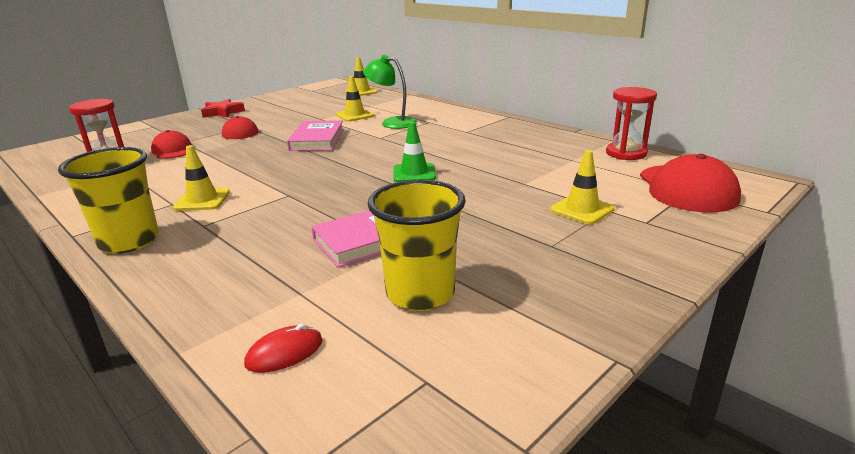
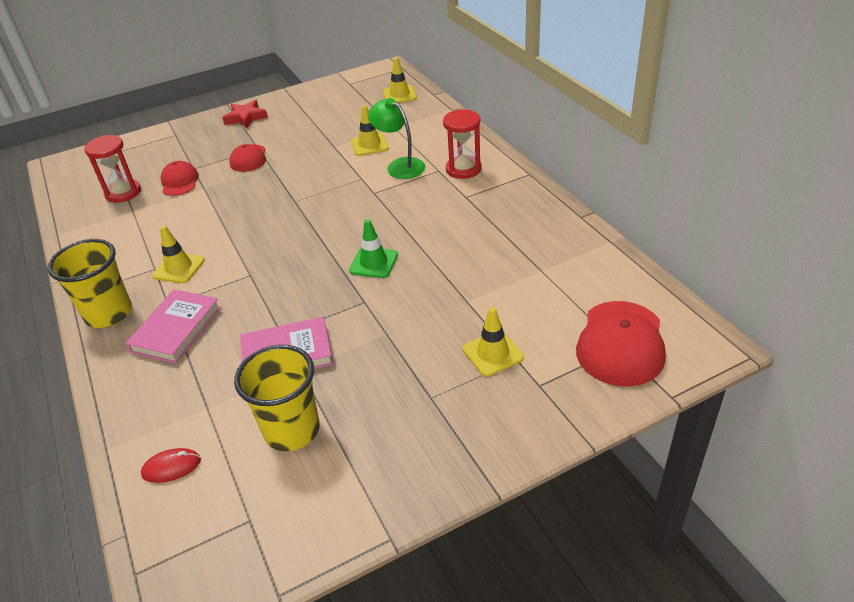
camera: 20 degrees right, 15 degrees up
(317, 140) = (313, 186): pink book -> pink book (176, 329)
(626, 153) = (606, 269): red hourglass -> red hourglass (463, 169)

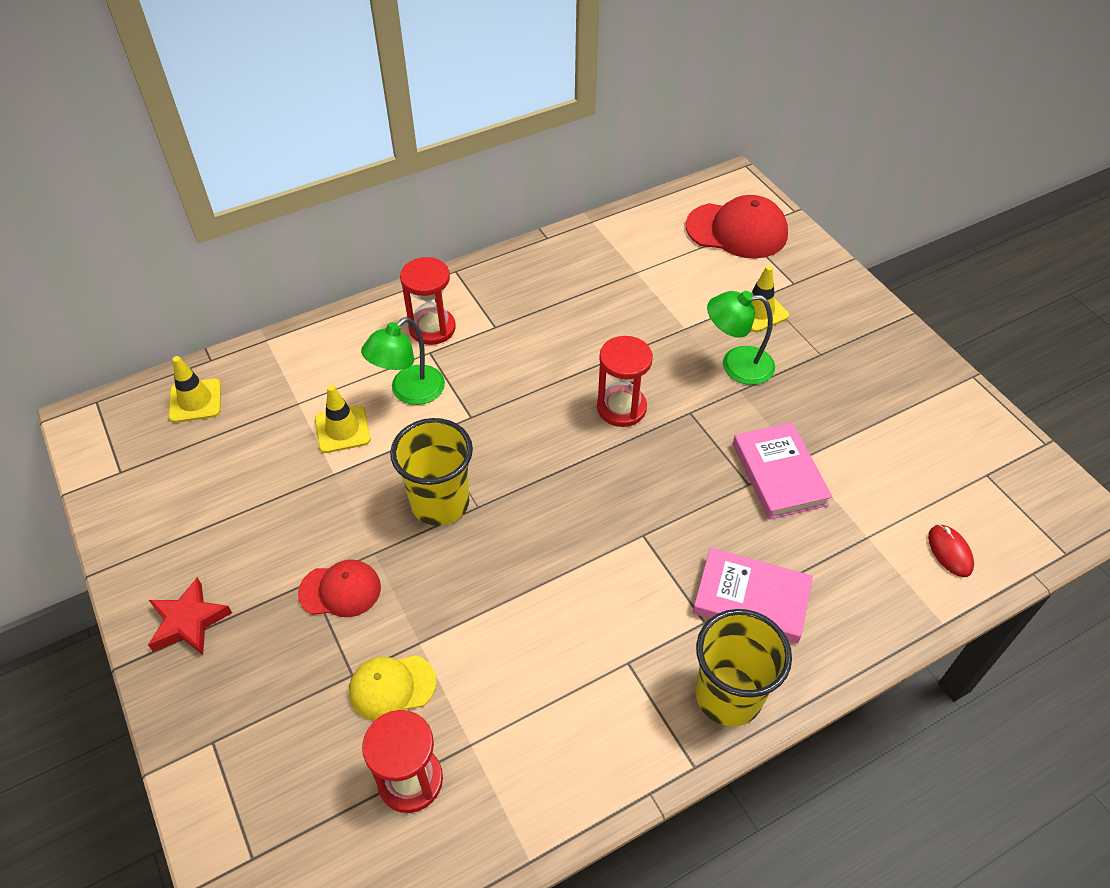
camera: 95 degrees left, 10 degrees up
(179, 181) = (392, 687): red cap -> yellow cap
(179, 268) = (628, 627): yellow traffic cone -> none
(292, 430) = (881, 456): yellow cup -> yellow cup (440, 503)
(373, 263) = (621, 408): green traffic cone -> red hourglass
(418, 333) = (736, 365): none -> green lamp

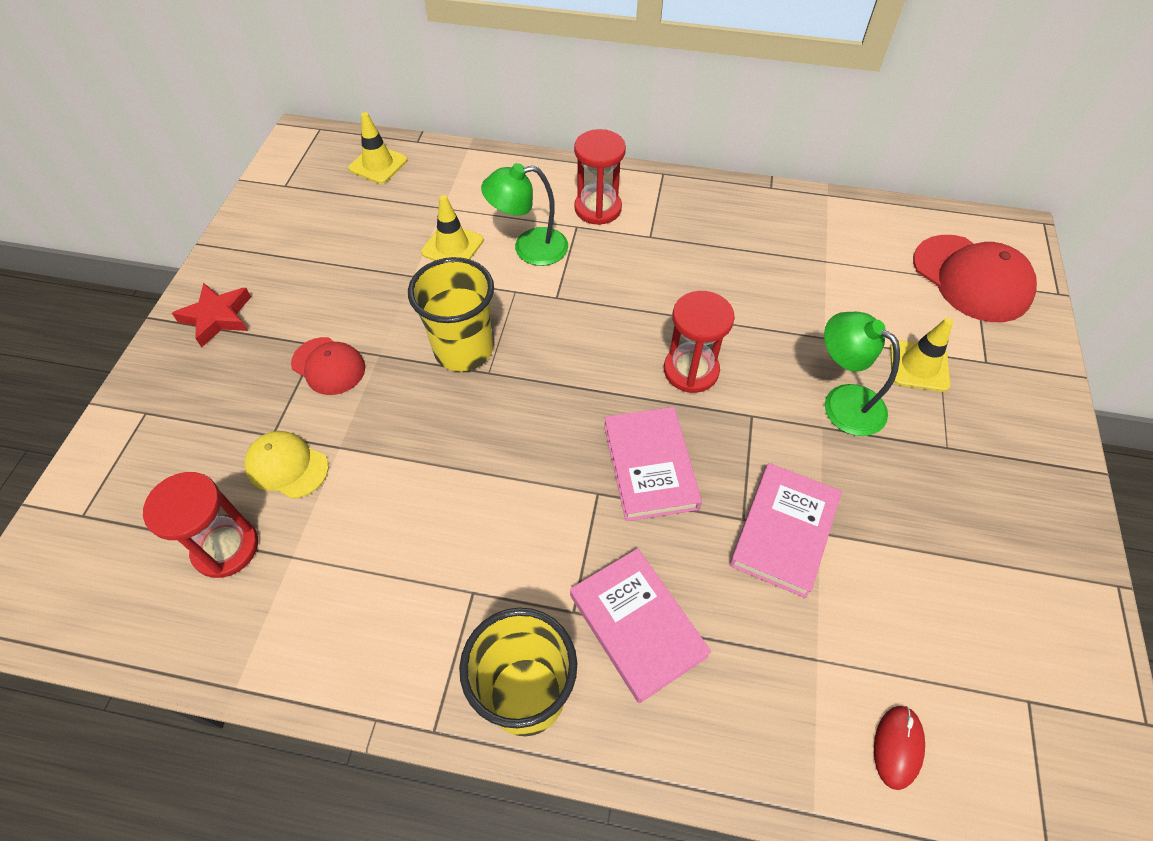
camera: 40 degrees right, 5 degrees up
(659, 492) = (650, 466): none -> pink book

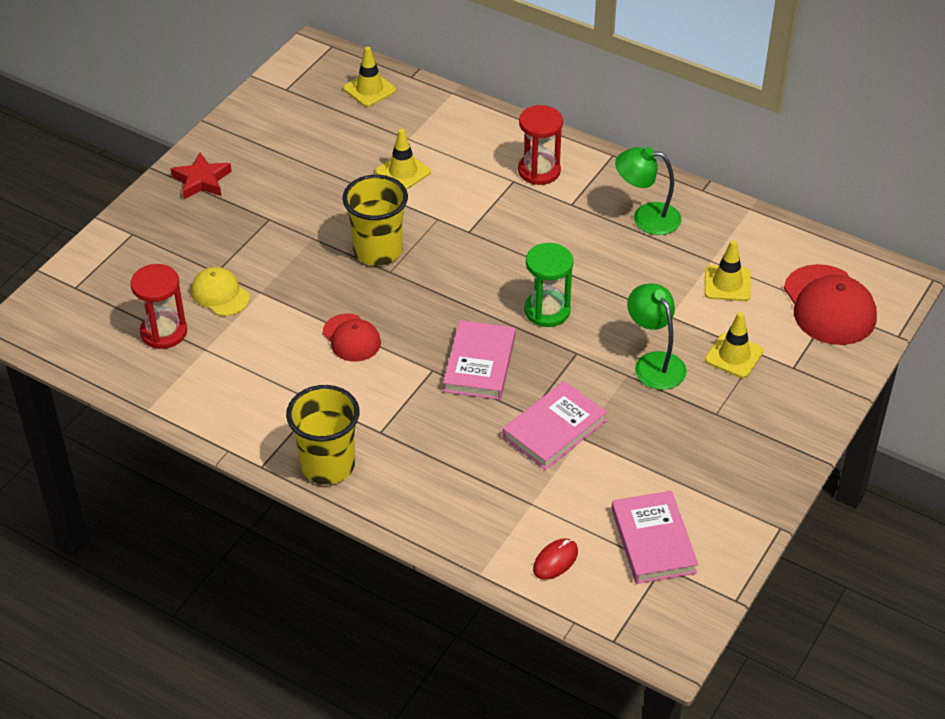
camera: 20 degrees right, 10 degrees down
(328, 366) = (272, 236): red cap -> red cap (351, 338)
(529, 248) = (465, 189): green lamp -> green lamp (646, 217)
(637, 625) = (419, 451): pink book -> pink book (653, 541)
(691, 370) = (547, 311): red hourglass -> green hourglass
(858, 282) = (727, 283): none -> yellow traffic cone

